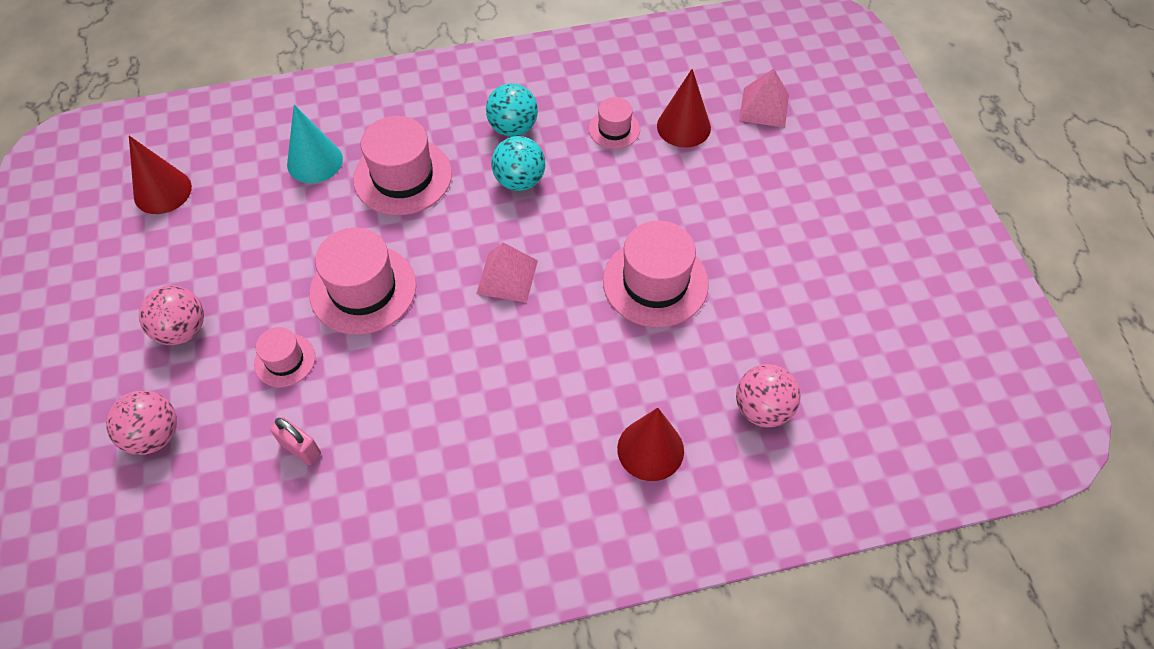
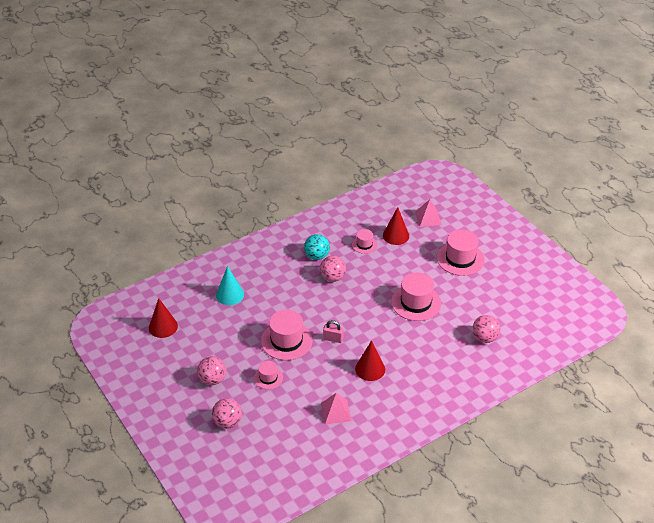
camera: 20 degrees left, 15 degrees down
(300, 448) = (297, 408): pink padlock -> pink padlock (333, 339)
(403, 176) = (276, 290): pink hat -> pink hat (460, 259)
(507, 277) = (349, 318): pink pyramid -> pink pyramid (336, 412)
(519, 181) = (332, 278): turquoise ball -> pink ball
(650, 449) = (446, 365): red cone -> red cone (370, 369)

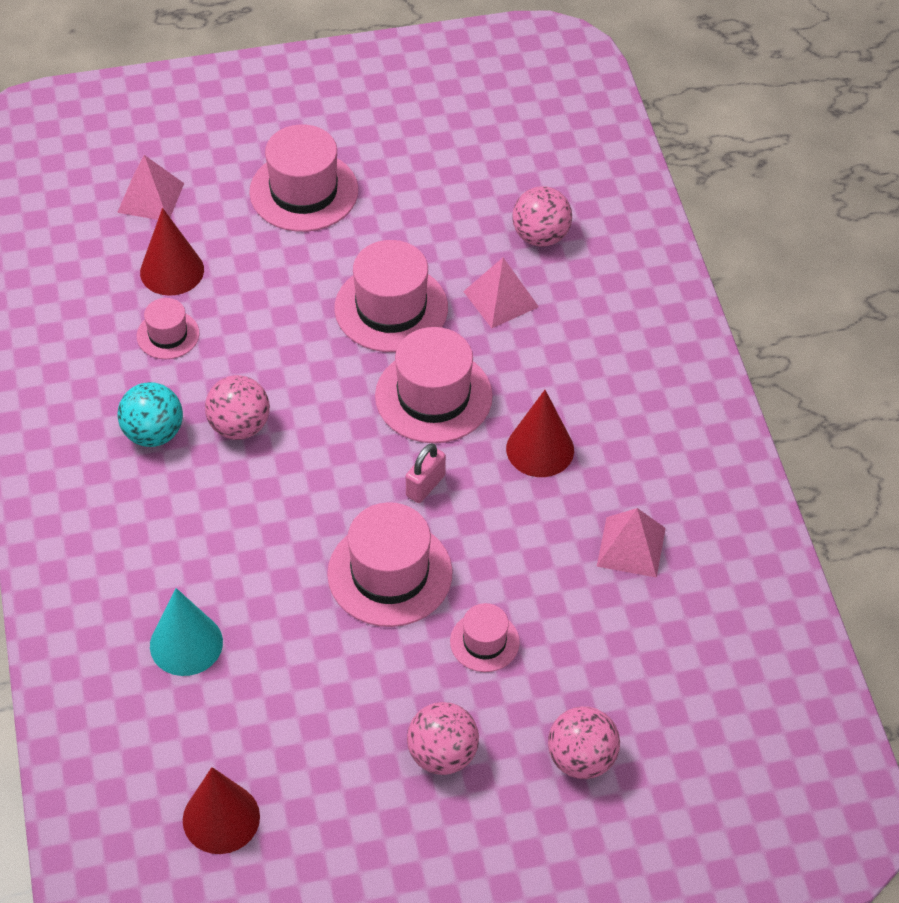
camera: 70 degrees left, 10 degrees up
(378, 328) = (433, 396): none -> pink hat
(442, 335) = (500, 299): none -> pink pyramid

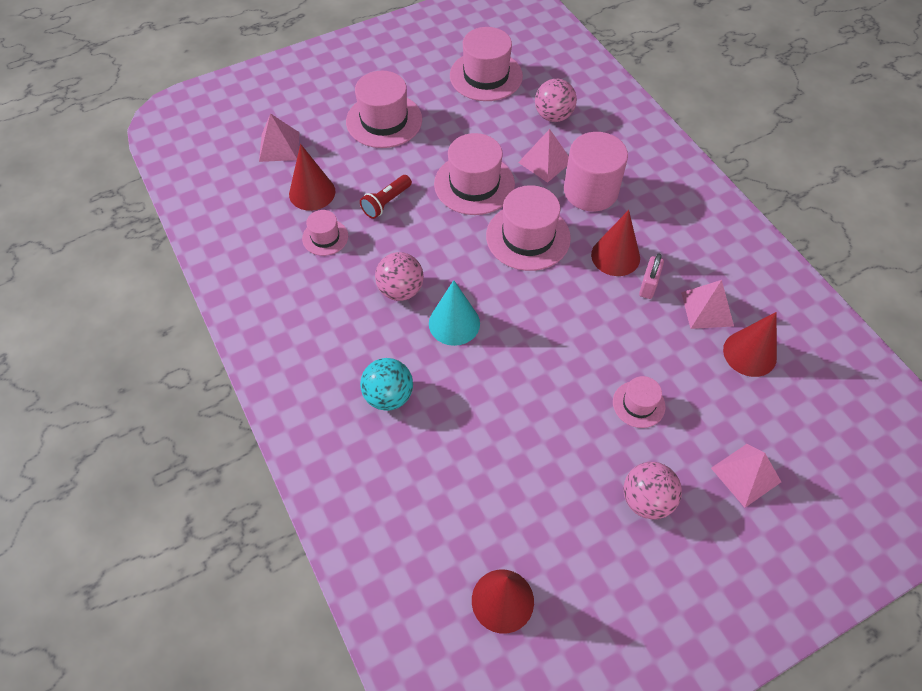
camera: 15 degrees left, 5 degrees up
(153, 433) = (340, 310): turquoise ball -> turquoise ball (388, 396)
(186, 644) = (422, 464): turquoise cone -> turquoise cone (454, 323)
(264, 307) = (386, 202): none -> red flashlight
(390, 573) = (550, 371): pink hat -> pink hat (486, 76)
(425, 486) = (549, 301): pink padlock -> pink padlock (648, 285)
(546, 354) = (590, 191): none -> pink cylinder
(581, 759) = (746, 475): pink ball -> pink pyramid
(660, 616) = (749, 353): none -> red cone

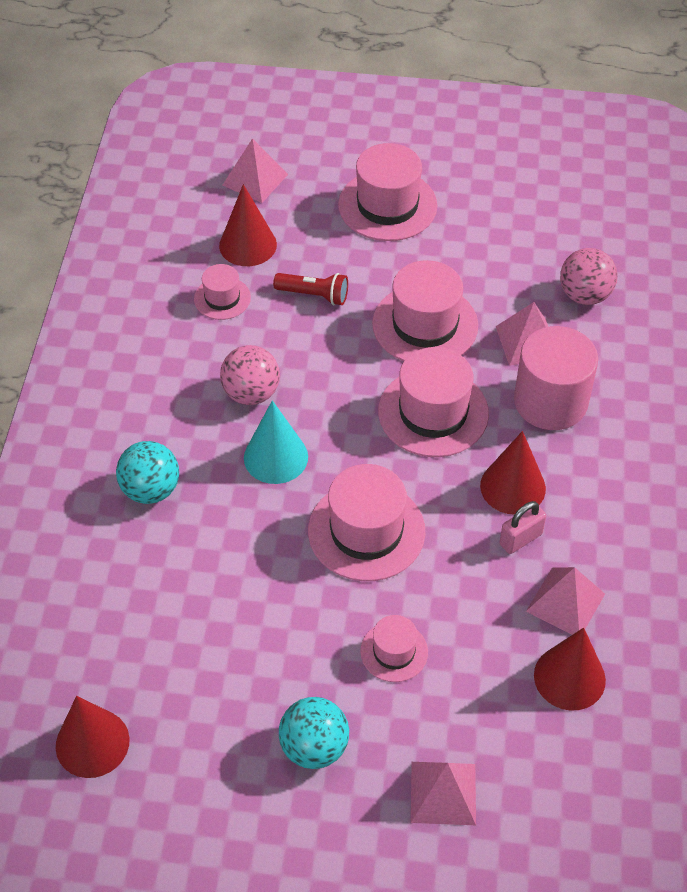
camera: 35 degrees right, 5 degrees down
(386, 202) = (314, 295): red flashlight -> red flashlight turned 150 degrees counterclockwise
(486, 76) = (546, 210): pink hat -> pink hat (366, 531)
(646, 500) = (314, 747): pink ball -> turquoise ball

